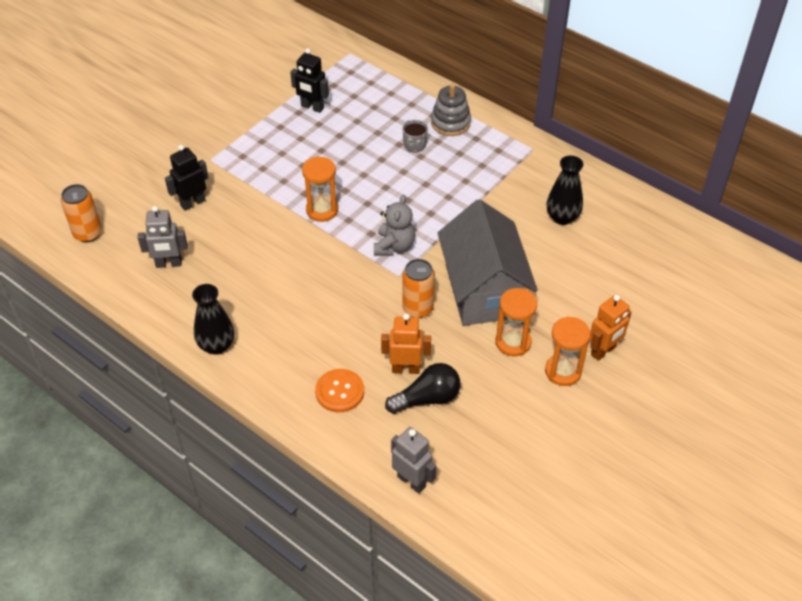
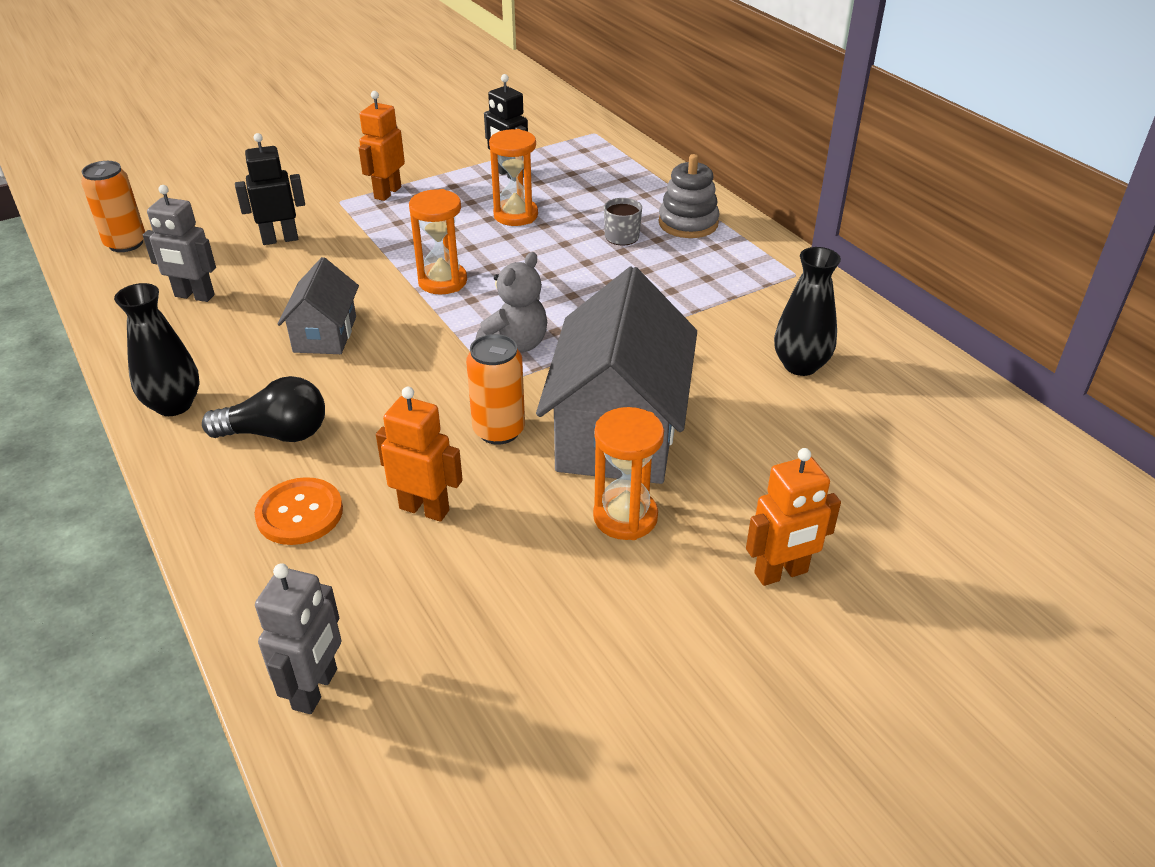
camera: 20 degrees right, 10 degrees down
(239, 144) = (387, 193): none -> orange robot
(274, 270) = (325, 334): none -> grey house
(412, 481) = (316, 689): grey robot -> grey robot turned 45 degrees clockwise
(427, 398) = (430, 562): black light bulb -> black light bulb (276, 434)
(563, 371) = (690, 585): orange hourglass -> orange hourglass (515, 215)

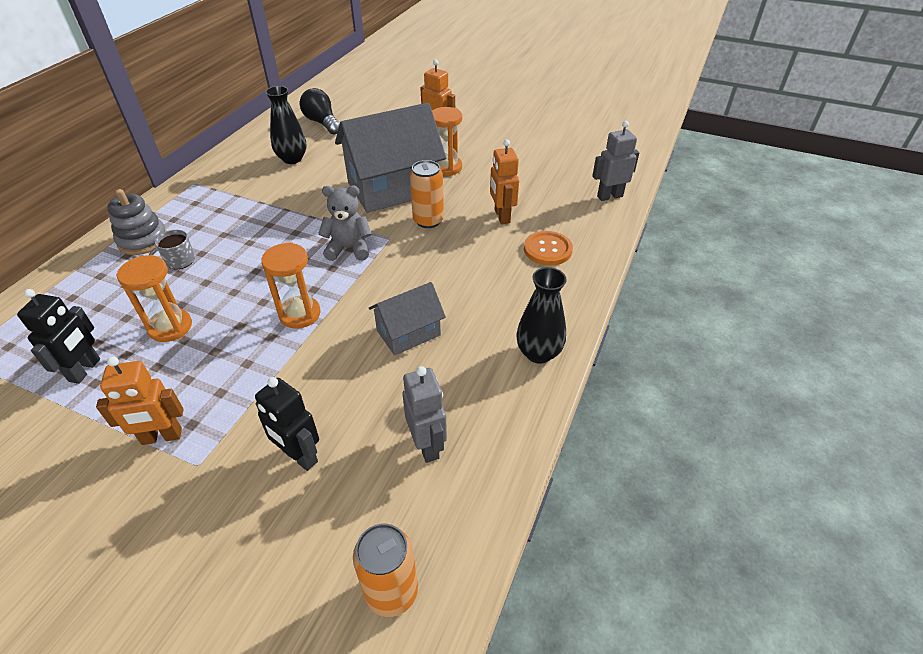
camera: 125 degrees left, 5 degrees up
(276, 434) = (511, 292): black light bulb -> black light bulb (322, 123)

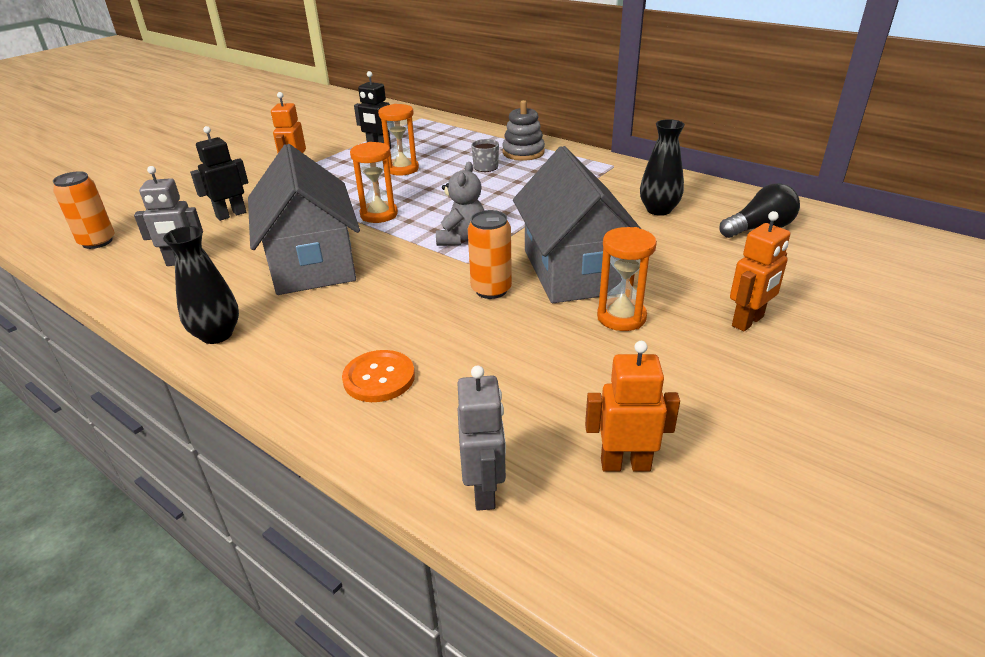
camera: 105 degrees right, 10 degrees down
(408, 333) = (312, 263): grey house -> grey house, size x1.91
(501, 216) = (475, 349): orange robot -> orange robot (625, 464)

